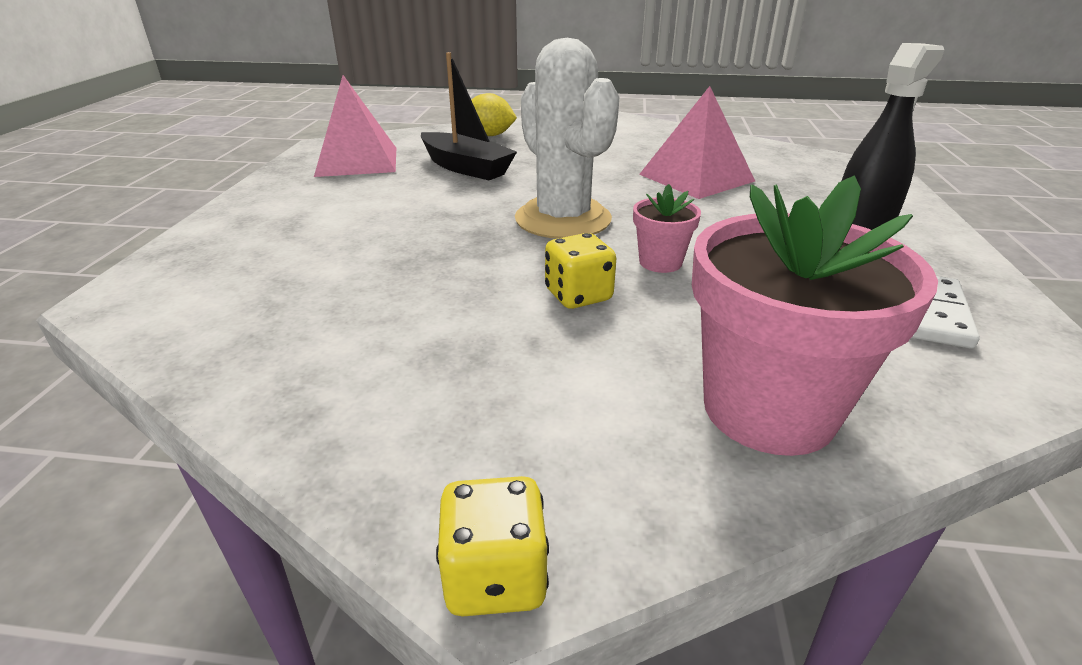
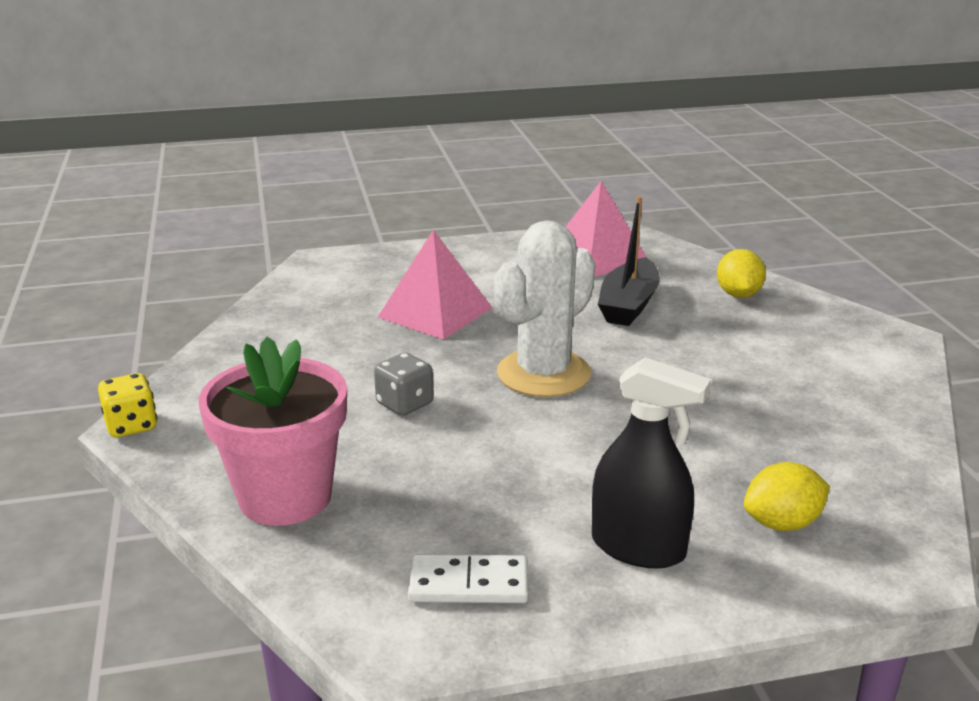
camera: 70 degrees right, 5 degrees down
(578, 295) = (404, 404): yellow dice -> grey dice
(660, 262) = (486, 432): pink flower pot -> none
(696, 177) = (726, 432): pink pyramid -> pink pyramid (435, 312)
(822, 186) = (782, 523): none -> yellow lemon

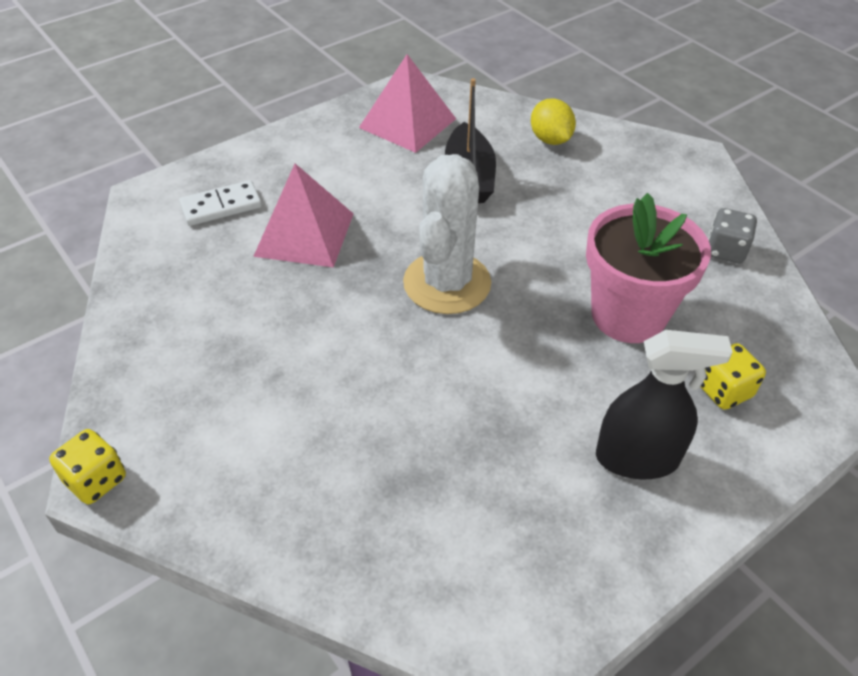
camera: 25 degrees left, 20 degrees up
(285, 497) = (310, 515): pink flower pot -> pink flower pot (628, 315)
(404, 404) = (348, 360): grey dice -> grey dice (725, 250)
(469, 584) = (532, 553): white domino -> white domino (221, 206)
(782, 523) = (724, 391): yellow lemon -> yellow dice

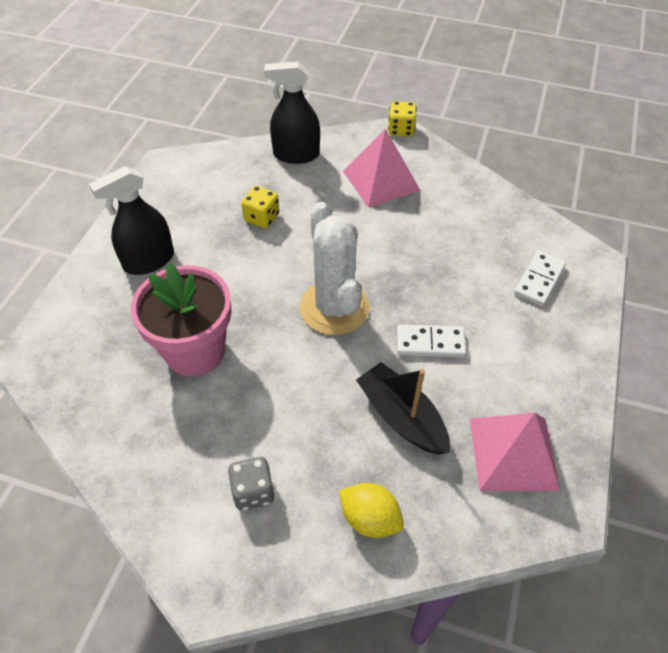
camera: 145 degrees right, 5 degrees up
(296, 530) = (296, 155): none -> black spray bottle
(304, 234) = (461, 291): pink pyramid -> pink pyramid (381, 180)
(386, 210) = (430, 343): none -> white domino
(724, 391) = (108, 328): yellow dice -> yellow dice (261, 218)
(725, 250) = (140, 461): grey dice -> grey dice (253, 491)

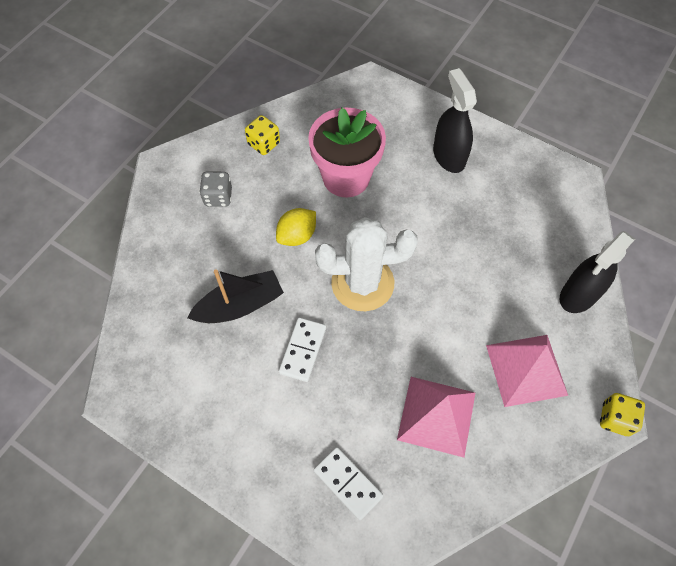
camera: 105 degrees right, 10 degrees up
(261, 218) = (486, 246): yellow dice -> yellow dice (264, 144)
(296, 155) = (579, 295): black spray bottle -> black spray bottle turned 150 degrees counterclockwise
(370, 518) = (171, 262): yellow lemon -> yellow lemon (297, 236)
(513, 453) = (179, 378): pink pyramid -> pink pyramid (436, 416)

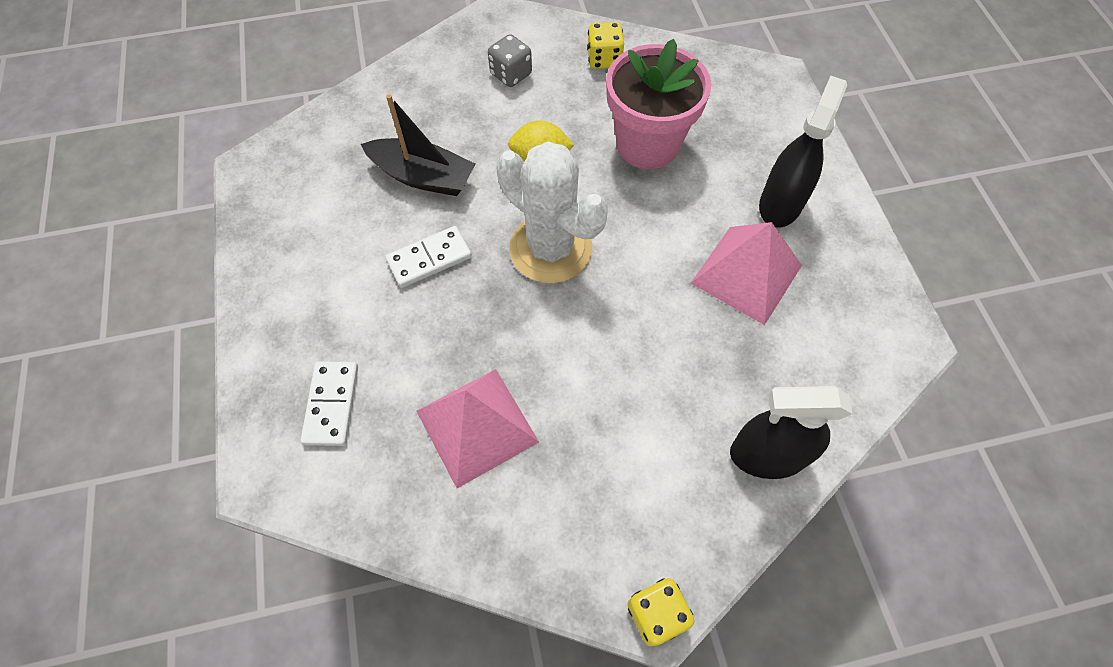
camera: 45 degrees right, 0 degrees up
(526, 370) = (617, 472): pink pyramid -> pink pyramid (746, 274)

